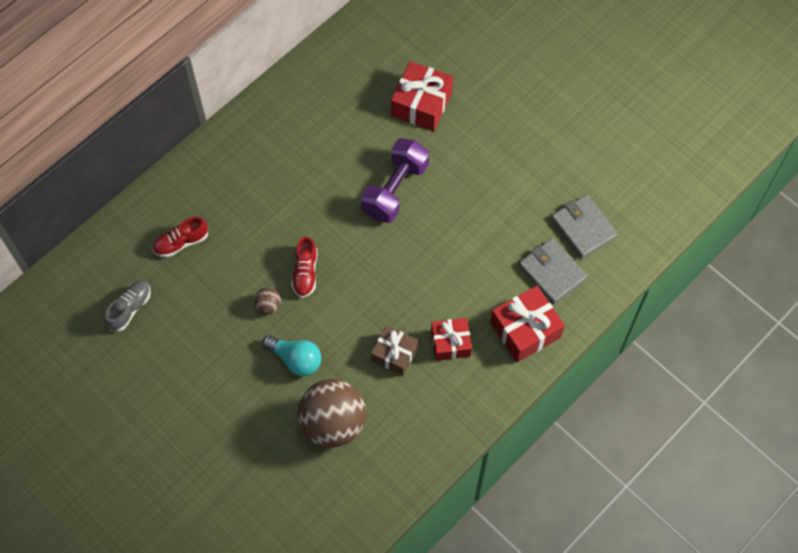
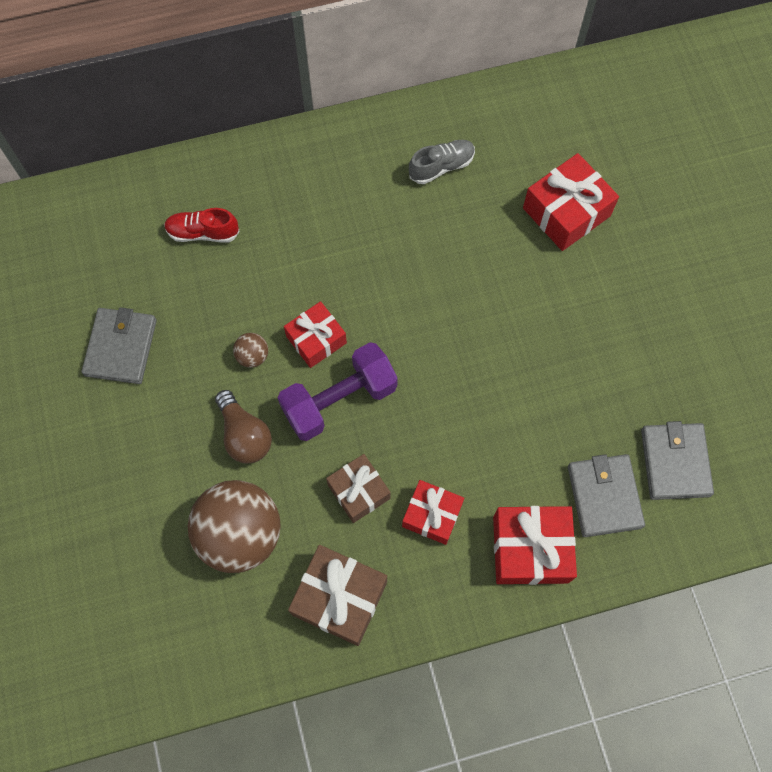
camera: 30 degrees right, 5 degrees up
(130, 309) = (104, 277): grey shoe -> grey shoe (441, 167)
(173, 348) = (121, 347): none -> grey wallet
(296, 359) = (244, 435): turquoise light bulb -> brown light bulb
(305, 273) = (316, 339): red shoe -> red gift
(395, 189) = (476, 296): purple dumbbell -> purple dumbbell (339, 400)
(423, 426) = (339, 598): none -> brown gift

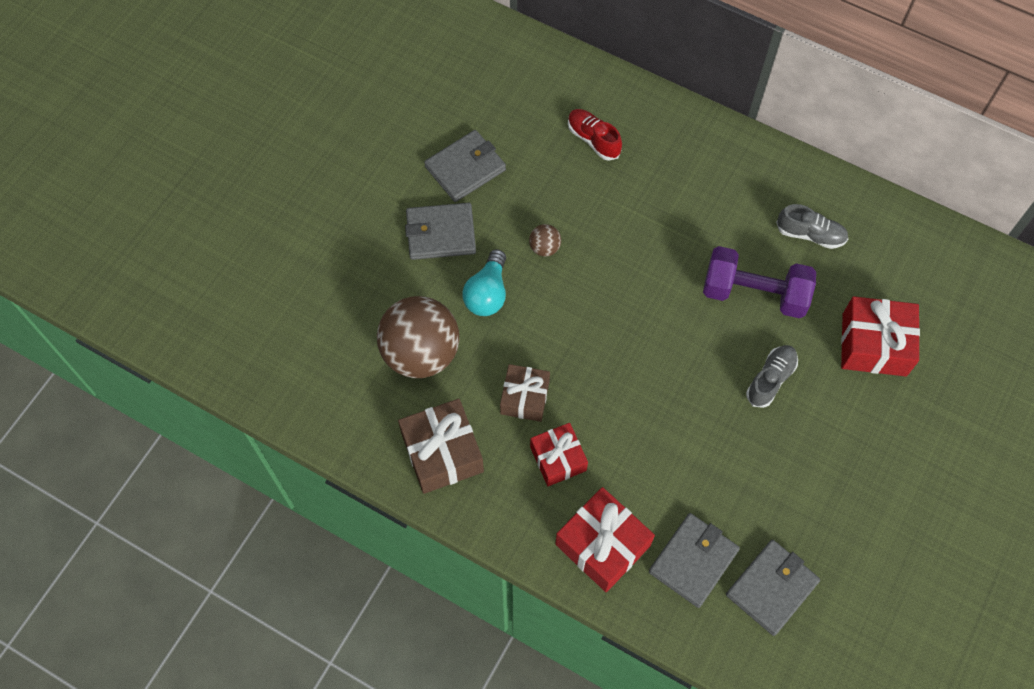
camera: 45 degrees right, 5 degrees down
(156, 420) = (441, 234): none -> grey wallet
(244, 435) = (487, 293): brown light bulb -> turquoise light bulb
(316, 339) = (598, 274): red gift -> none
(339, 400) = (573, 327): purple dumbbell -> purple dumbbell (754, 293)
(522, 305) = (770, 379): none -> grey shoe

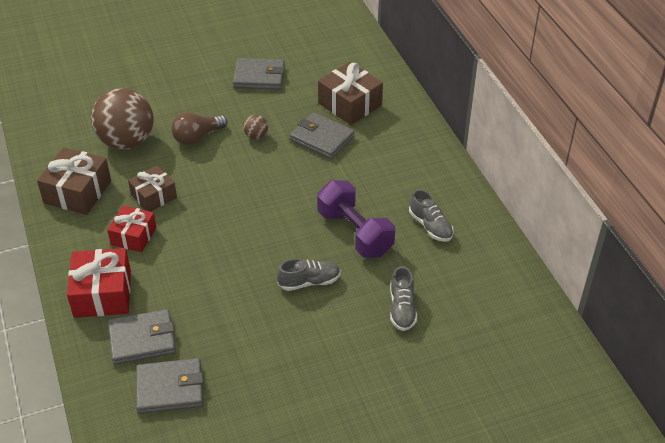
camera: 40 degrees right, 20 degrees down
(441, 234) = (207, 97): grey wallet -> grey wallet (322, 138)
(487, 293) = (197, 137): turquoise light bulb -> brown light bulb
(593, 139) = (350, 104): red shoe -> brown gift
(874, 344) = (402, 309): red gift -> grey shoe

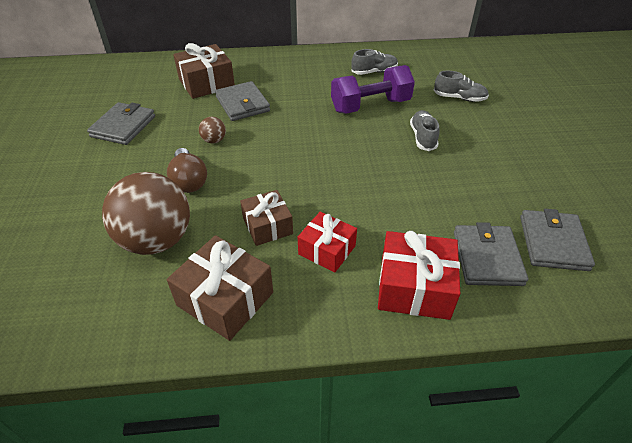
camera: 75 degrees left, 0 degrees up
(322, 138) = (242, 104): grey wallet -> grey wallet turned 75 degrees counterclockwise

